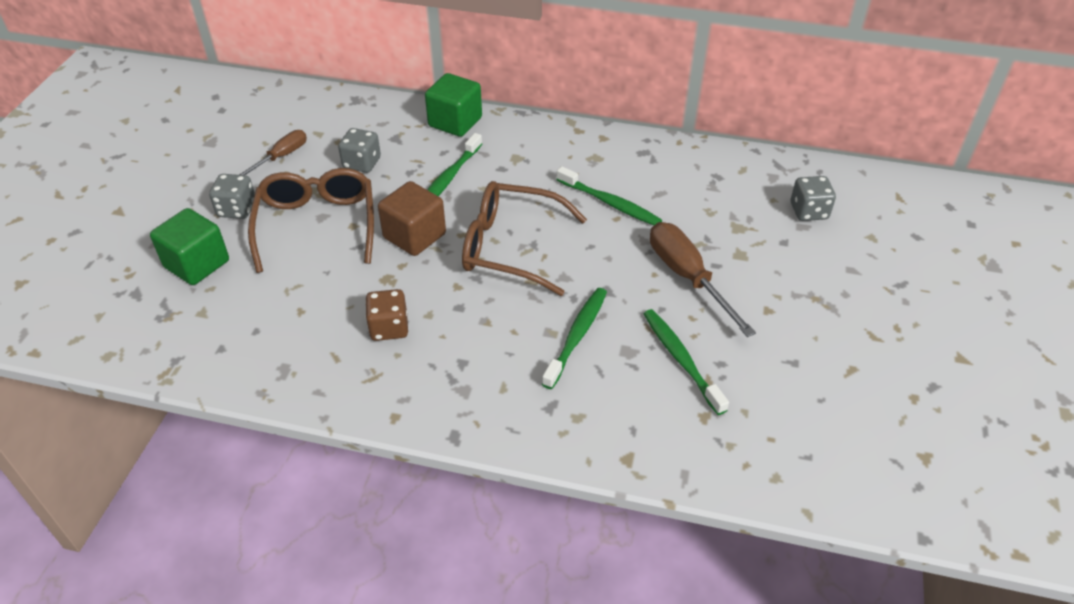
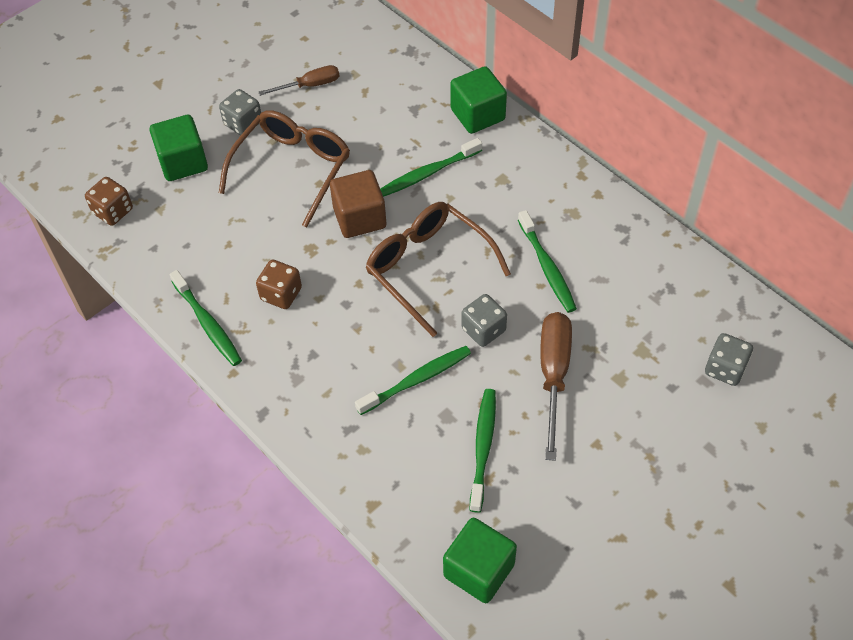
camera: 35 degrees right, 10 degrees up
(149, 336) = (113, 211): none -> brown dice
(333, 387) = (207, 323): none -> green toothbrush
(362, 163) = (368, 123): grey dice -> grey dice (483, 330)
(768, 459) = (479, 570): none -> green cube

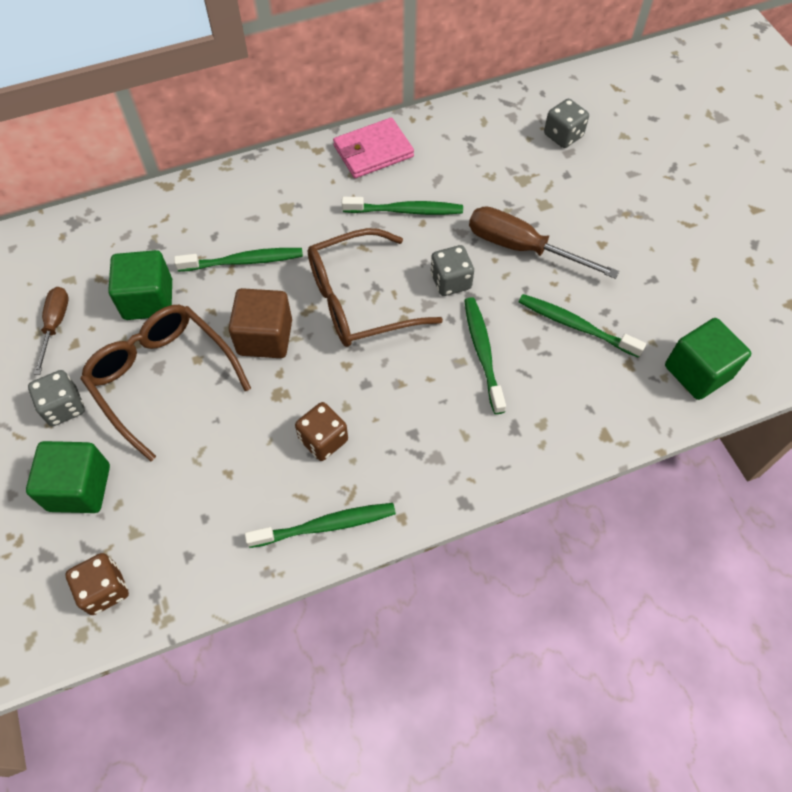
camera: 70 degrees left, 5 degrees up
(428, 173) = (244, 261): green toothbrush -> green toothbrush turned 90 degrees counterclockwise
(477, 115) = (197, 198): green cube -> green cube (148, 300)
(605, 217) = (373, 151): none -> pink wallet

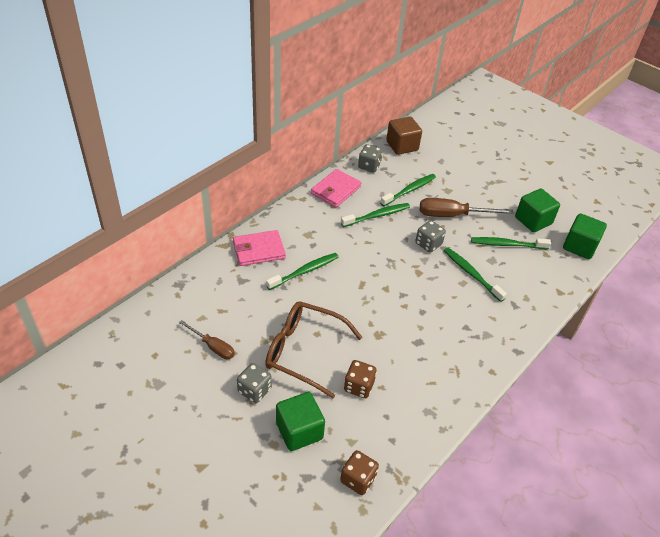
camera: 30 degrees left, 15 degrees down
(55, 325) = (213, 346): brown screwdriver -> brown screwdriver turned 150 degrees clockwise
(148, 300) = (262, 312): green cube -> green cube (533, 220)
(205, 208) = (258, 250): none -> pink wallet
(265, 337) = (348, 307): brown cube -> brown cube (402, 146)
(323, 440) = (421, 349): brown dice -> brown dice (358, 386)
(325, 525) = (456, 392): green toothbrush -> green toothbrush (409, 190)
(359, 300) = (386, 270): brown glasses -> none
(563, 136) = (432, 153): grey dice -> grey dice (369, 166)

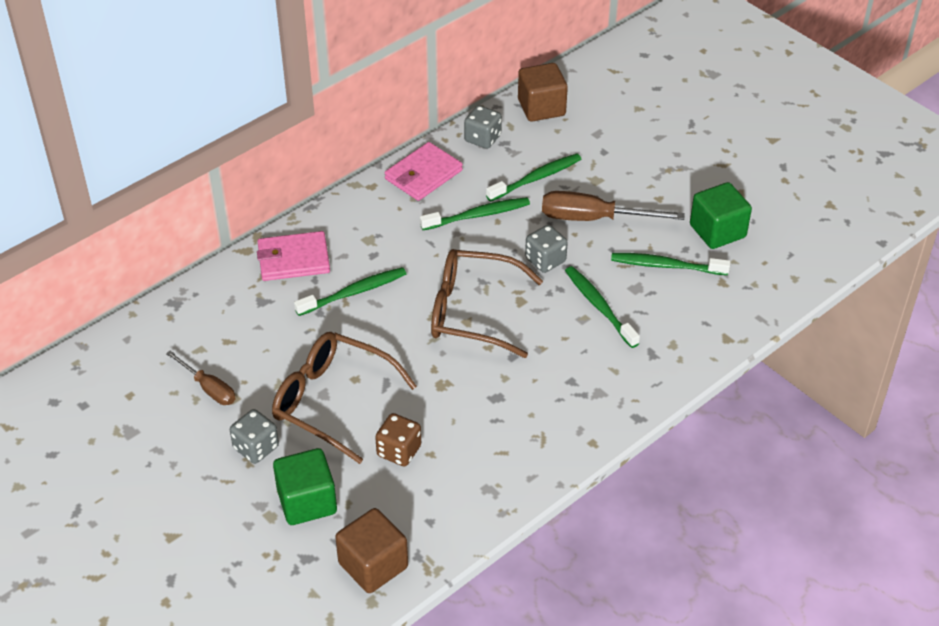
camera: 10 degrees right, 0 degrees up
(358, 479) = (373, 565): brown dice -> brown cube
(388, 281) = (472, 312): none -> brown glasses
(579, 246) = (779, 273): green cube -> none

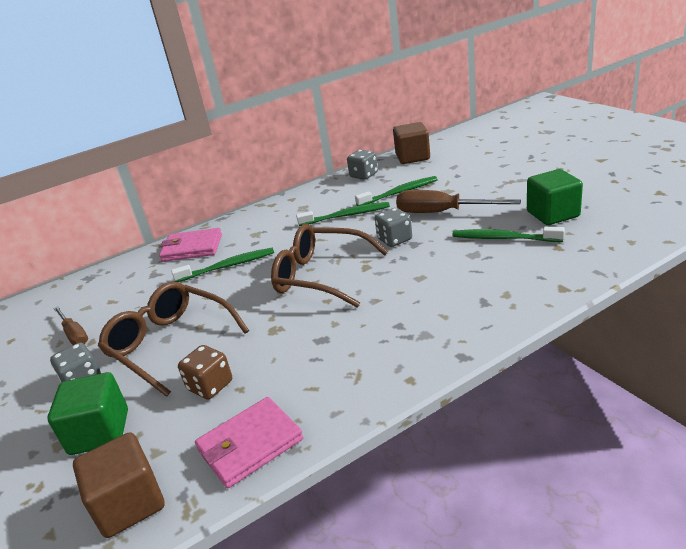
camera: 15 degrees right, 15 degrees down
(423, 175) = (312, 196): pink wallet -> pink wallet (250, 444)
(599, 306) = (437, 268): green toothbrush -> none

